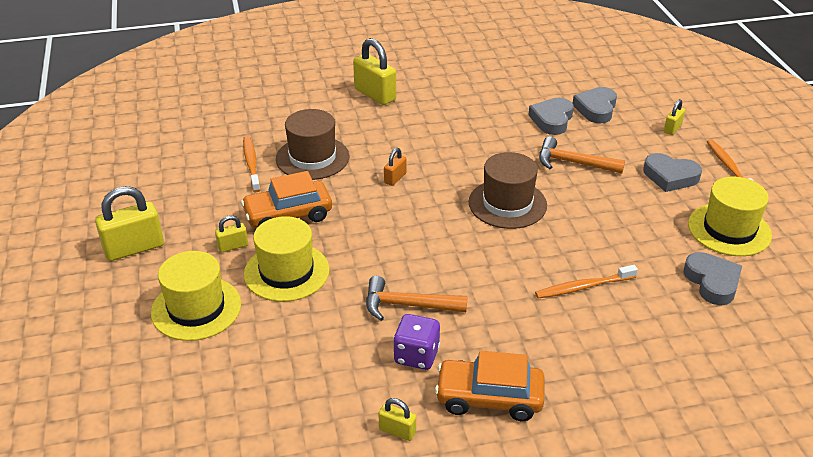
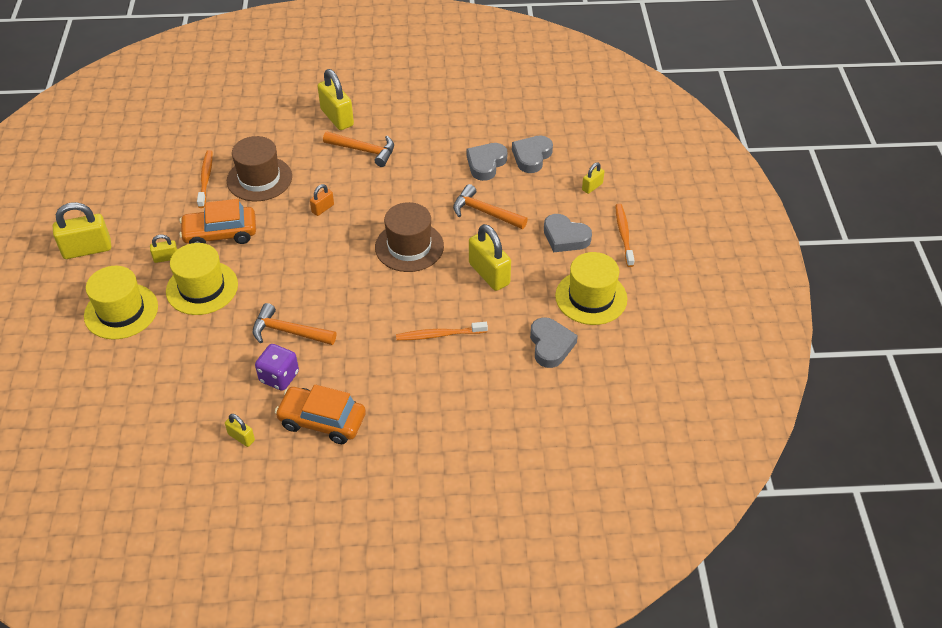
camera: 10 degrees right, 10 degrees up
(417, 121) = (364, 151): none -> orange hammer
(607, 220) = (489, 274): none -> yellow padlock

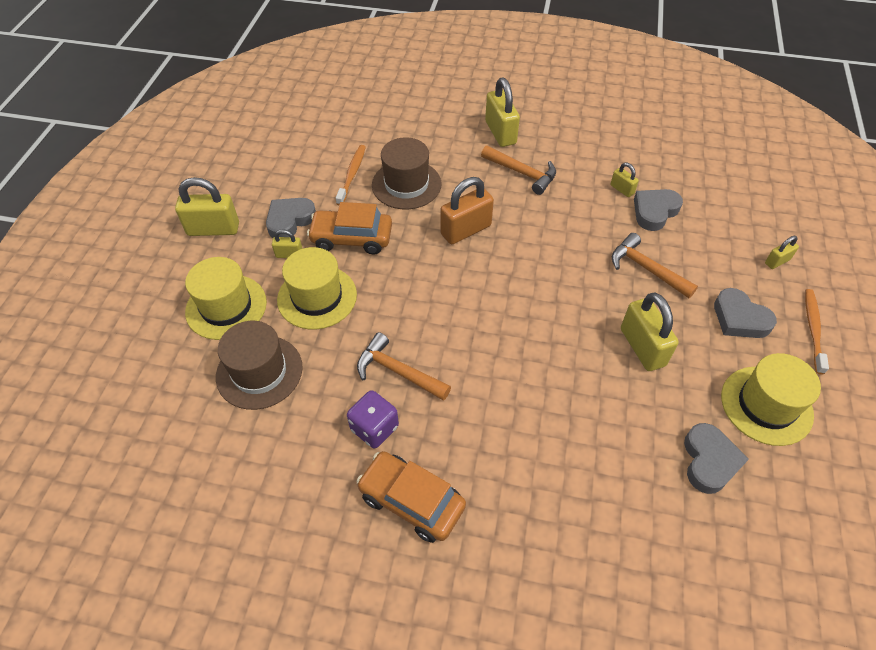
camera: 15 degrees right, 5 degrees up
(241, 437) = (313, 500): yellow padlock -> yellow padlock (622, 189)
(323, 208) = (466, 230): orange padlock -> orange padlock, size x1.95
(409, 246) = (553, 294): brown hat -> brown hat (259, 372)
(439, 335) = (572, 415): orange toothbrush -> none
(531, 157) = (708, 212): grey heart -> grey heart (290, 220)

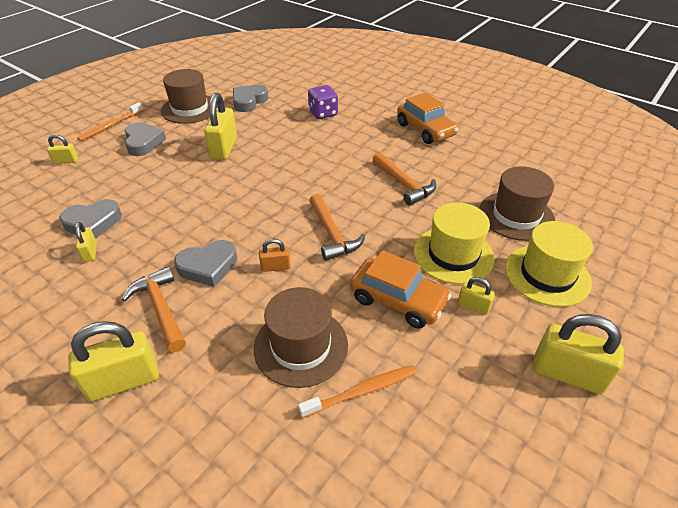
camera: 155 degrees left, 10 degrees down
(290, 220) = (464, 349): grey heart -> grey heart (208, 266)
(352, 174) = (361, 391): orange toothbrush -> orange toothbrush turned 150 degrees counterclockwise
(374, 428) = (435, 162): purple dice -> purple dice (323, 113)
(466, 230) = (275, 267): orange padlock -> orange padlock, size x0.51
(500, 133) = (123, 381): yellow padlock -> yellow padlock turned 60 degrees clockwise
(646, 269) = (160, 186): orange hammer -> orange hammer (332, 234)
(766, 405) = (190, 109): yellow hat -> brown hat

